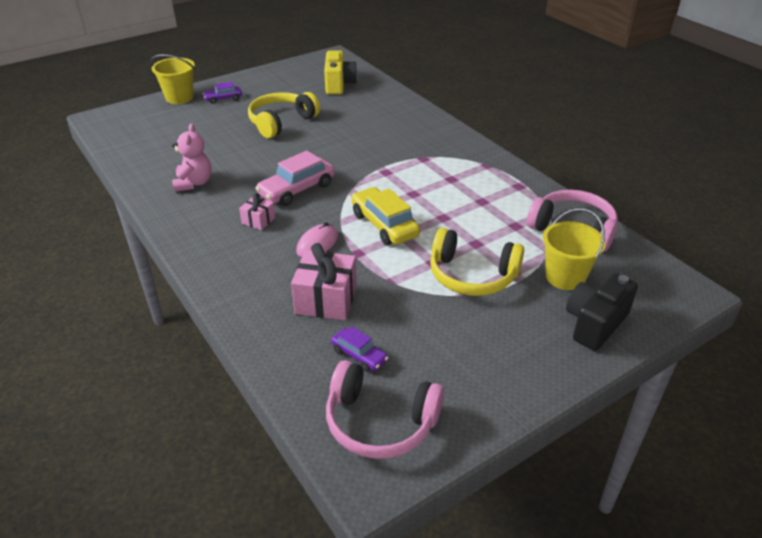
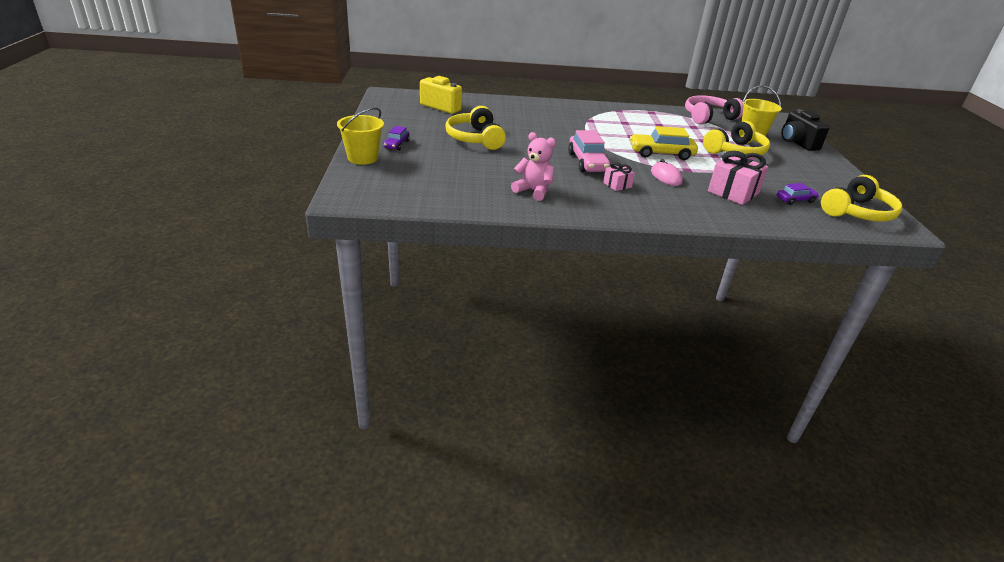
camera: 60 degrees left, 5 degrees down
(380, 422) = (857, 212): pink headphones -> yellow headphones

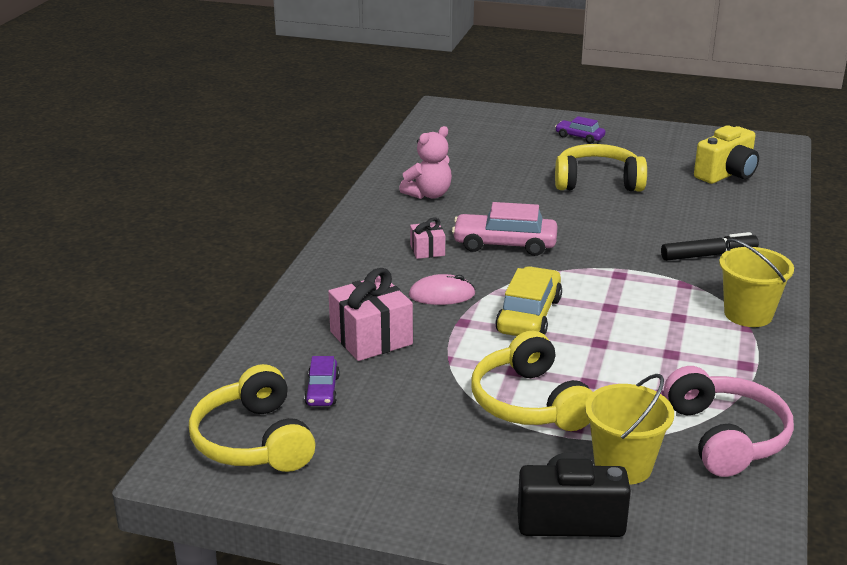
camera: 110 degrees right, 5 degrees down
(362, 158) = (540, 119): yellow bucket -> yellow bucket (748, 314)
(553, 114) = (708, 255): none -> black marker

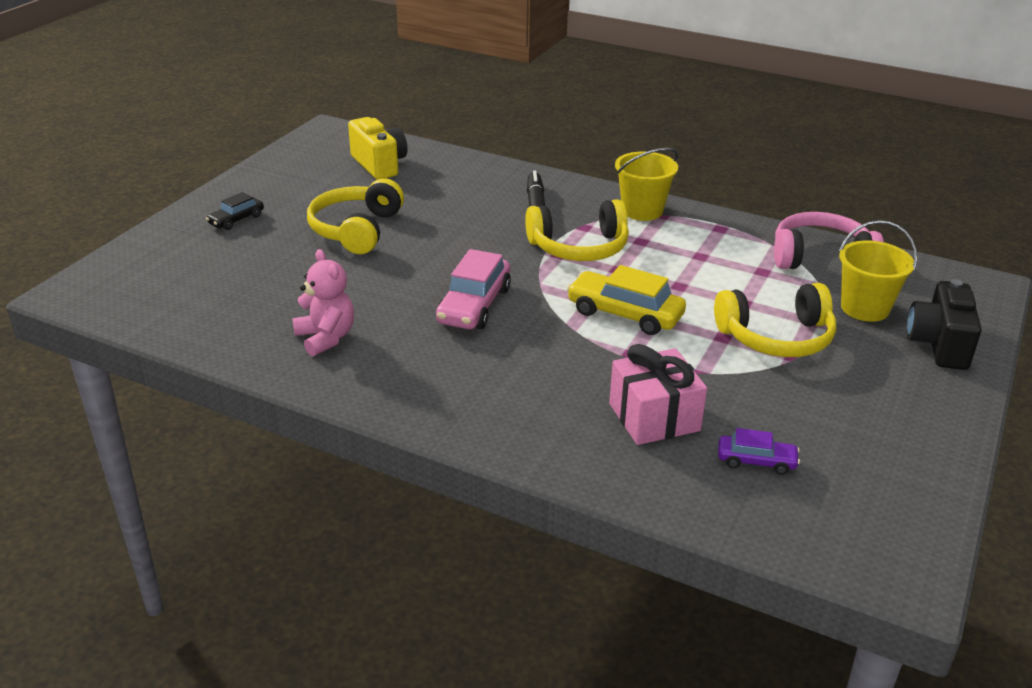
camera: 80 degrees left, 5 degrees up
(254, 441) = (852, 518): yellow headphones -> yellow headphones (579, 247)
(427, 250) = (468, 356): pink gift -> none
(442, 295) = (572, 359): pink mouse -> none
(579, 137) = (236, 220): purple car -> black car

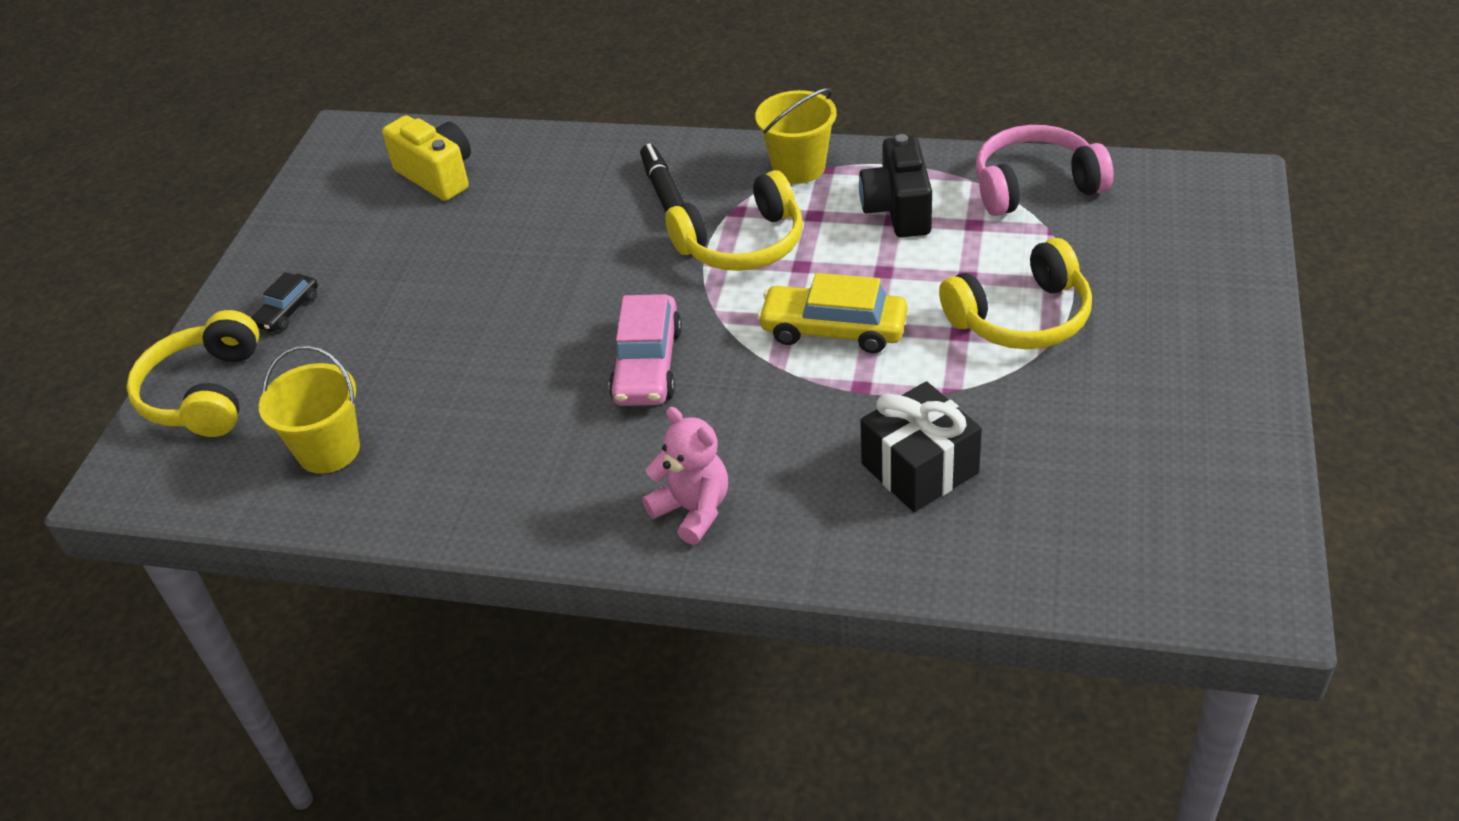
camera: 10 degrees left, 10 degrees up
(326, 338) = (484, 461): pink teddy bear -> pink teddy bear (693, 510)
(356, 230) = (452, 287): yellow headphones -> yellow headphones (205, 393)
(654, 417) = (919, 468): pink gift -> black gift
(756, 461) = (1054, 497): purple car -> none
(865, 308) = (1108, 248): yellow bucket -> yellow bucket (329, 450)
(938, 344) = (1206, 279): black camera -> black camera (898, 210)

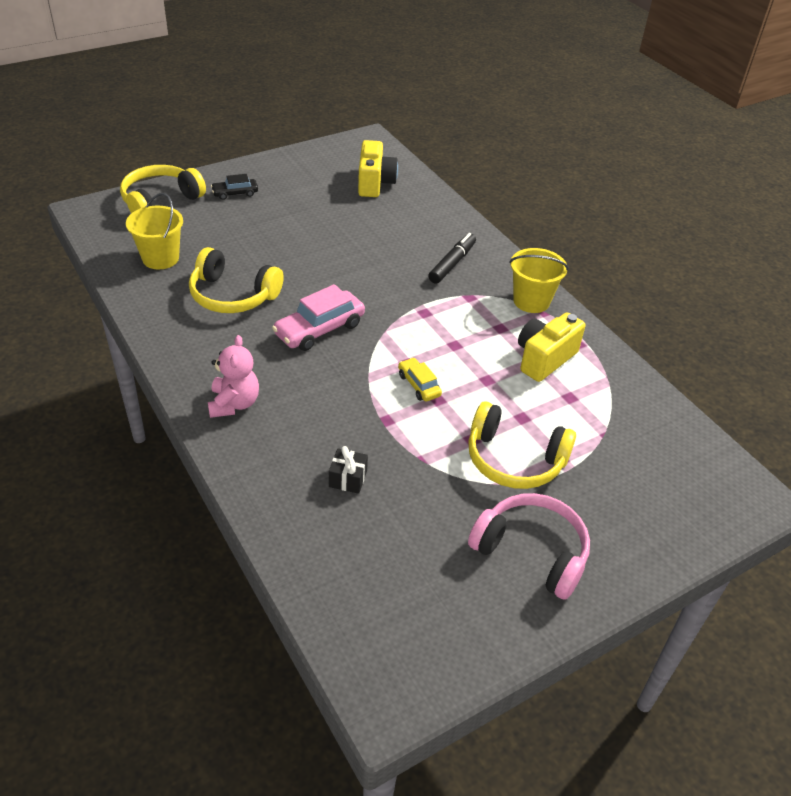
camera: 40 degrees right, 0 degrees up
(742, 244) = (446, 313): yellow headphones -> yellow headphones (233, 295)
(833, 330) = (419, 385): yellow car -> yellow car, size x0.57
(898, 210) = (544, 359): black camera -> yellow camera
(919, 468) = (348, 478): black gift -> black gift, size x0.54
(1035, 186) = (635, 406): pink headphones -> pink headphones (531, 552)

